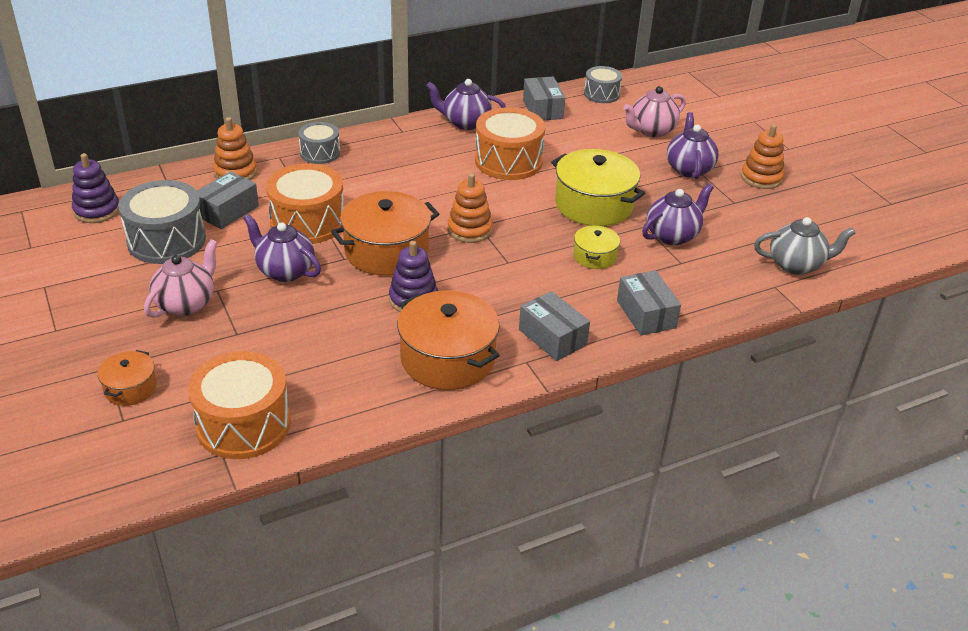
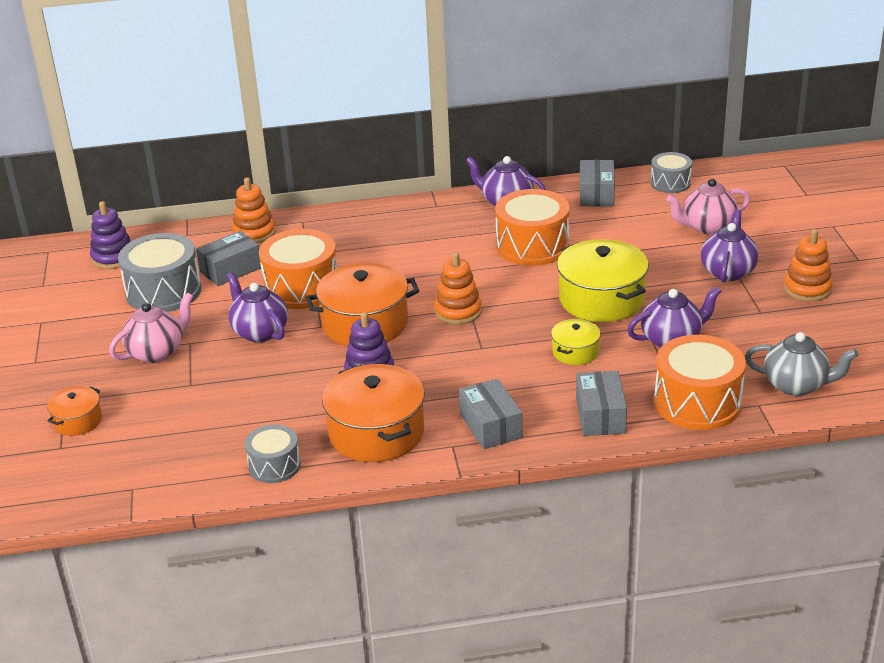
camera: 20 degrees right, 5 degrees down
(243, 424) = (161, 466): orange drum -> orange drum (697, 402)
(320, 153) = (343, 221): grey drum -> grey drum (274, 465)

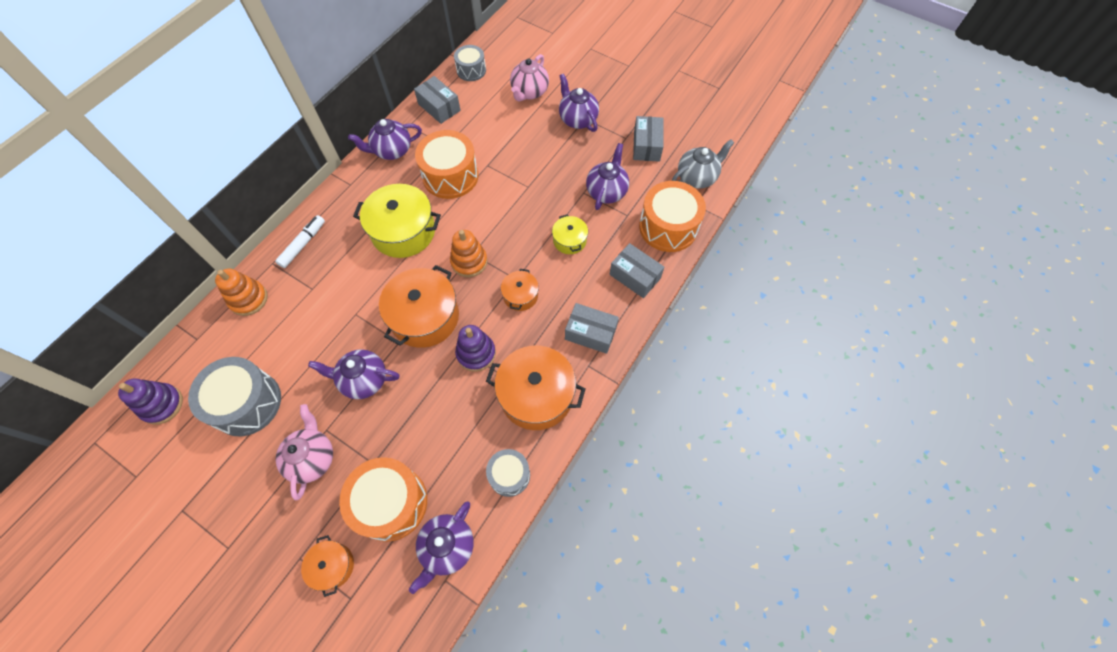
camera: 50 degrees left, 30 degrees up
(163, 472) = (447, 547): none -> purple teapot
(231, 270) = (273, 344): grey box -> grey box (646, 146)
(301, 288) = (345, 320): orange drum -> orange drum (391, 503)
(342, 223) = (303, 244): none -> white marker
(467, 361) = (520, 295): none -> orange pot
(601, 299) = (537, 189): yellow pot -> yellow pot (403, 231)
(807, 289) = (628, 104): orange stacking toy -> none

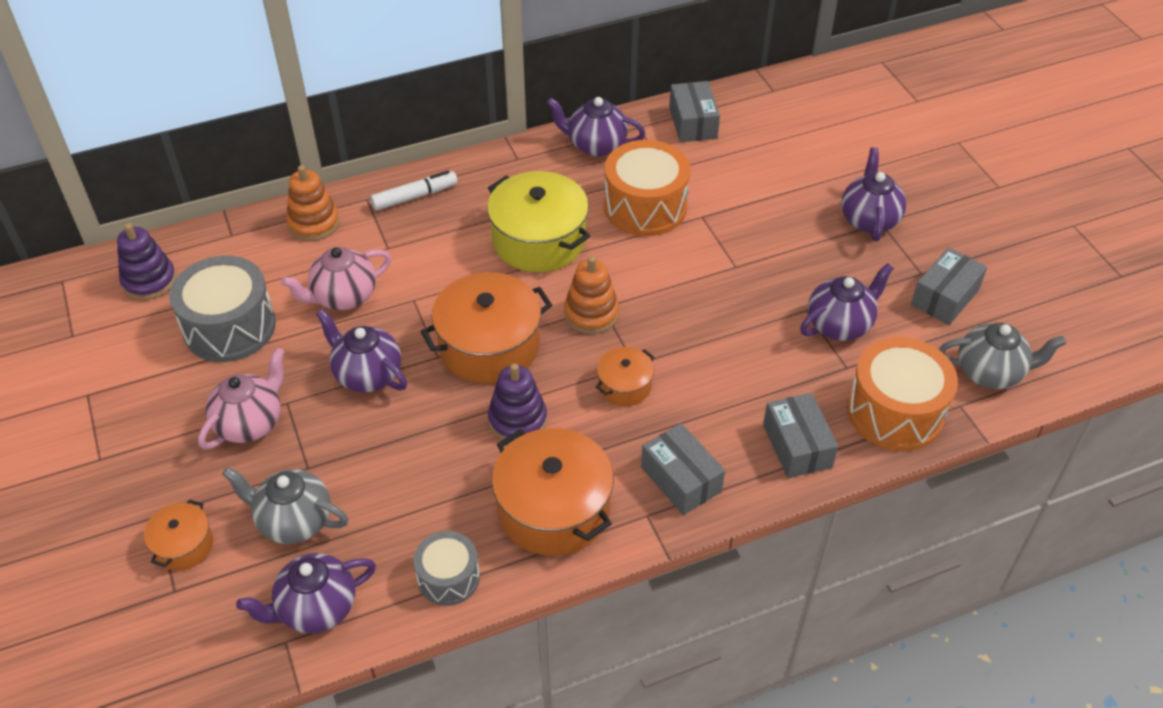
camera: 35 degrees right, 15 degrees down
(391, 503) = (294, 521): orange drum -> grey teapot
(471, 70) = (768, 99): grey drum -> none
(529, 92) = (827, 158): pink teapot -> pink teapot (343, 297)
(569, 240) = (741, 356): yellow pot -> none

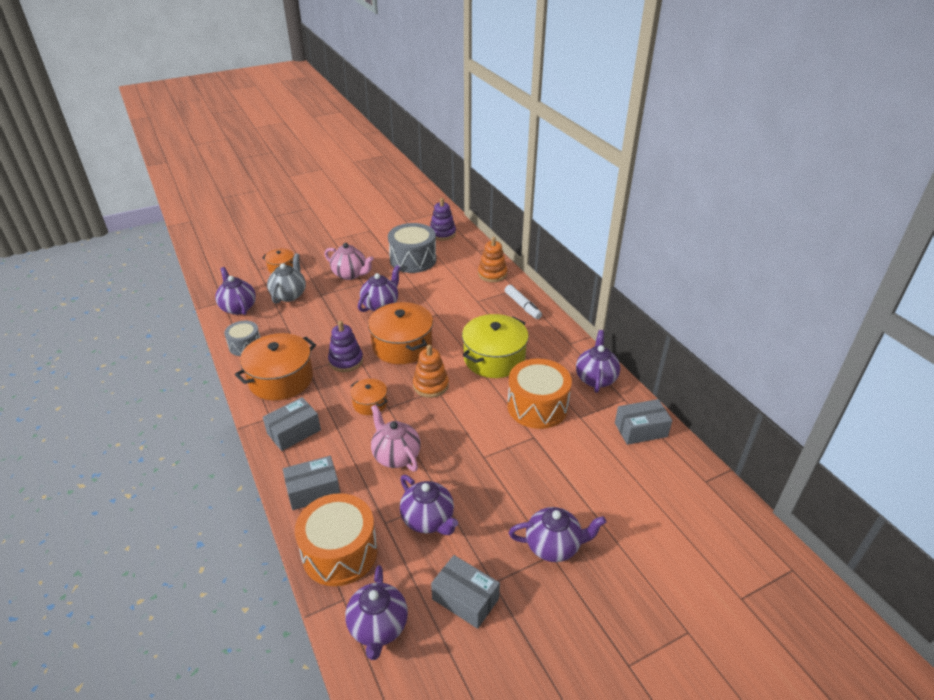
camera: 85 degrees right, 10 degrees down
(343, 297) = (437, 291): pink teapot -> pink teapot (396, 456)
(990, 372) = (378, 627): grey teapot -> purple teapot

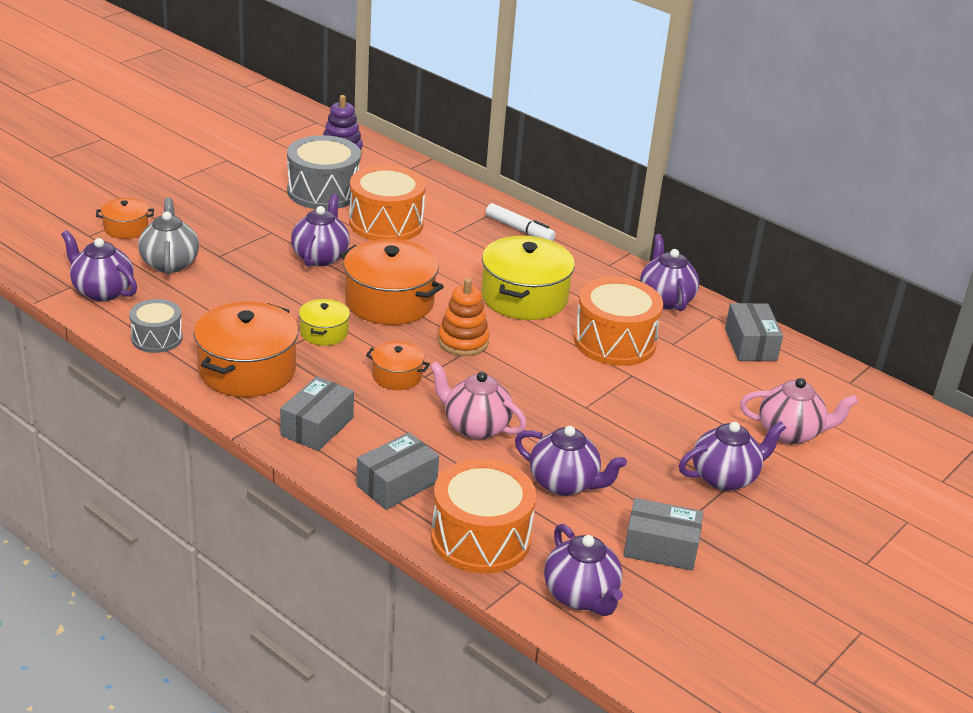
camera: 25 degrees left, 5 degrees down
(346, 361) = (324, 333): purple stacking toy -> yellow pot
(350, 274) = (243, 223): pink teapot -> pink teapot (790, 433)
(437, 287) = (386, 223): none -> orange drum
(492, 274) = (451, 195): orange stacking toy -> none
(640, 430) = (750, 344): grey box -> grey box turned 60 degrees counterclockwise

